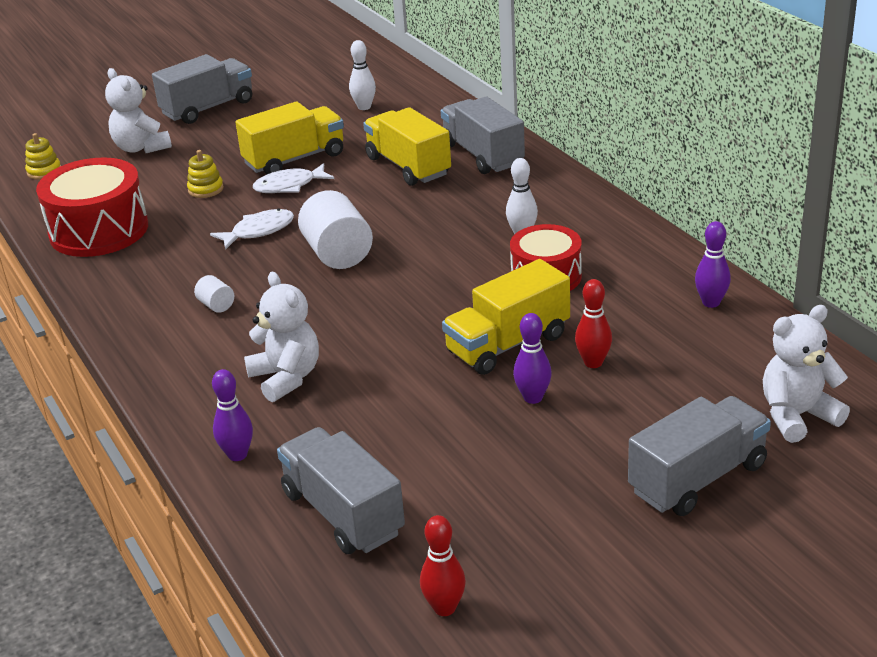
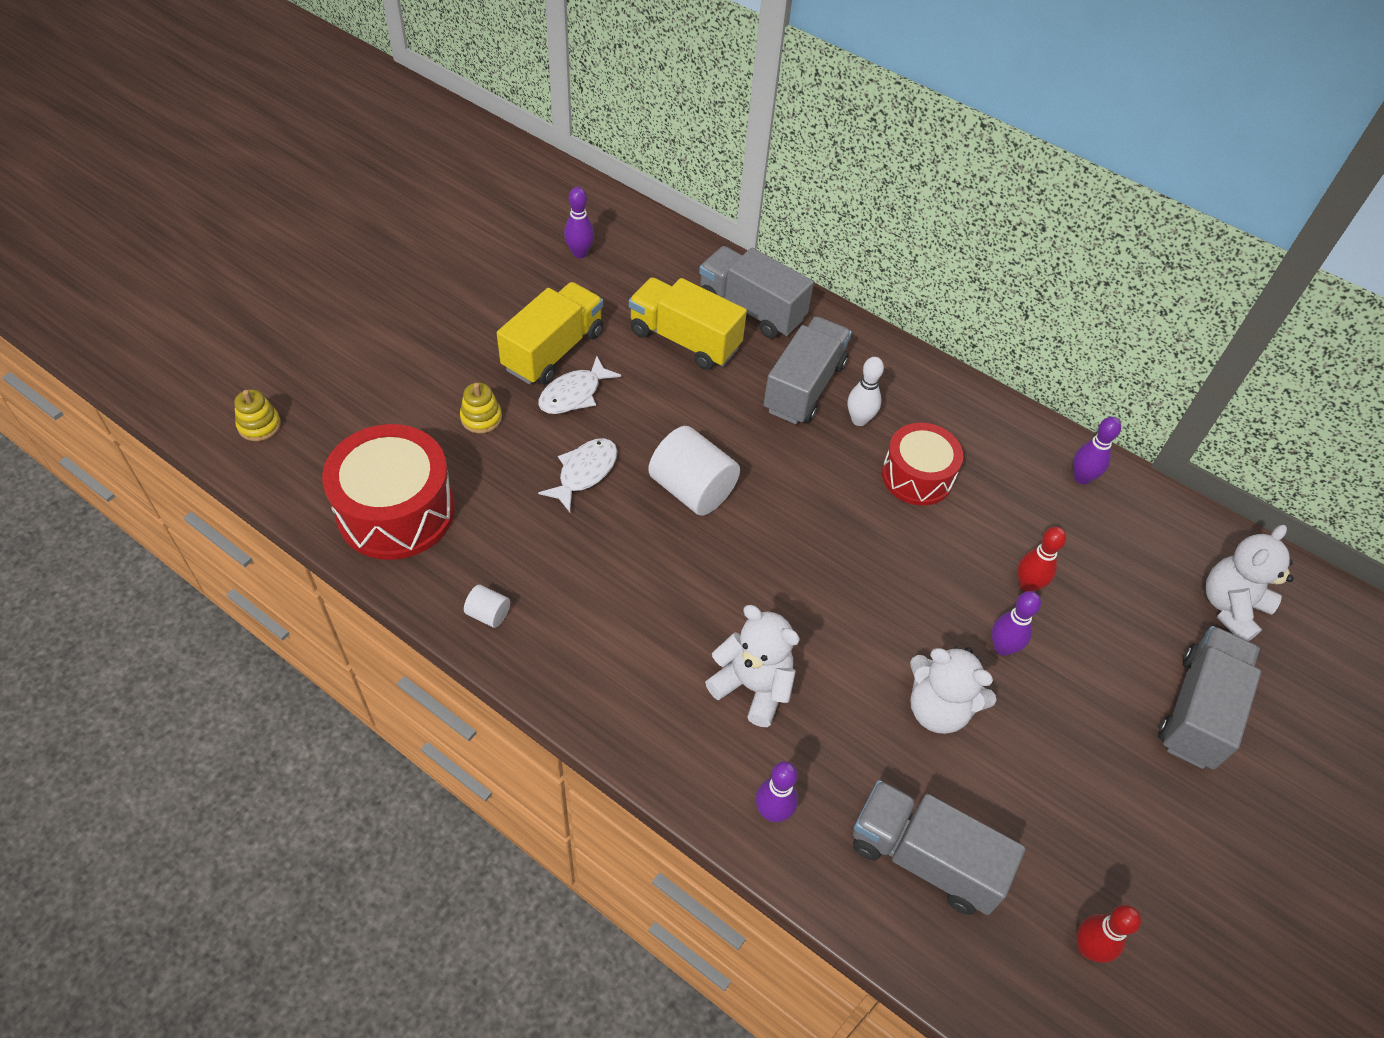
camera: 30 degrees left, 20 degrees up
(141, 148) = (358, 363): white teddy bear -> white teddy bear (938, 709)
(208, 108) = (397, 282): grey truck -> grey truck (804, 387)
(216, 305) = (610, 598): white cylinder -> white cylinder (488, 614)
(364, 107) = (579, 253): white bowling pin -> purple bowling pin
(508, 344) = (937, 580): yellow truck -> none

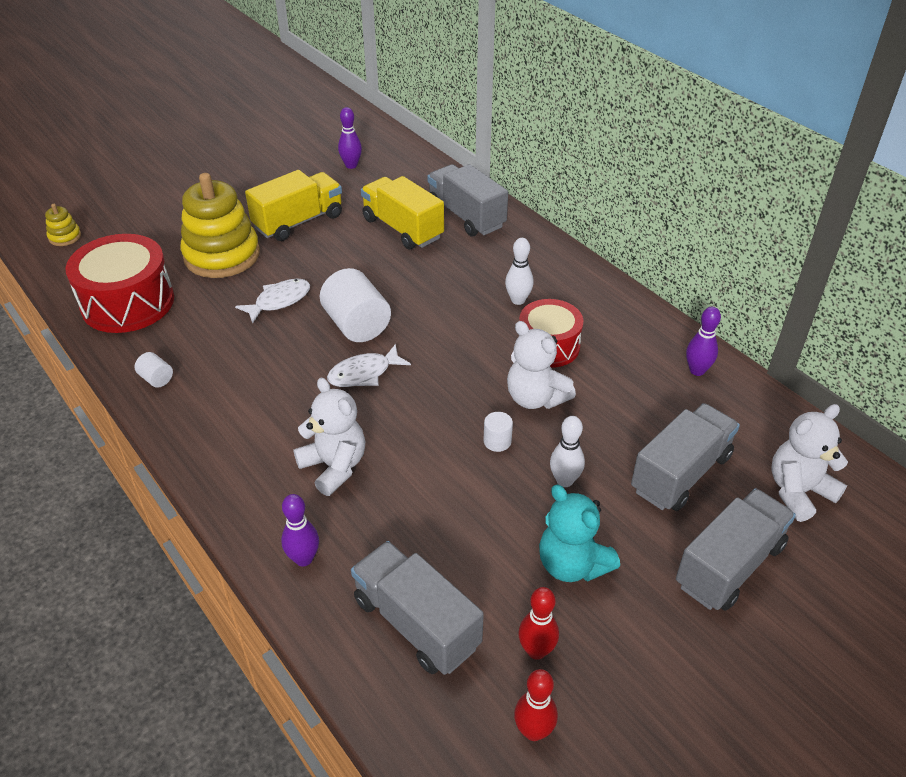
camera: 20 degrees right, 10 degrees down
(481, 418) = (222, 255): yellow stacking toy -> yellow stacking toy, size x2.34
(574, 394) = (298, 251): white fish -> white fish (364, 373)
(804, 387) = (483, 272): grey truck -> grey truck (680, 473)
(914, 614) = (497, 441): none -> white cylinder
(938, 709) = (484, 514): white teddy bear -> white teddy bear (535, 398)
(1002, 647) = (564, 481): purple bowling pin -> white bowling pin
(1027, 585) = (609, 439): red bowling pin -> red bowling pin (536, 650)
(1049, 748) = (572, 564): none -> turquoise teddy bear

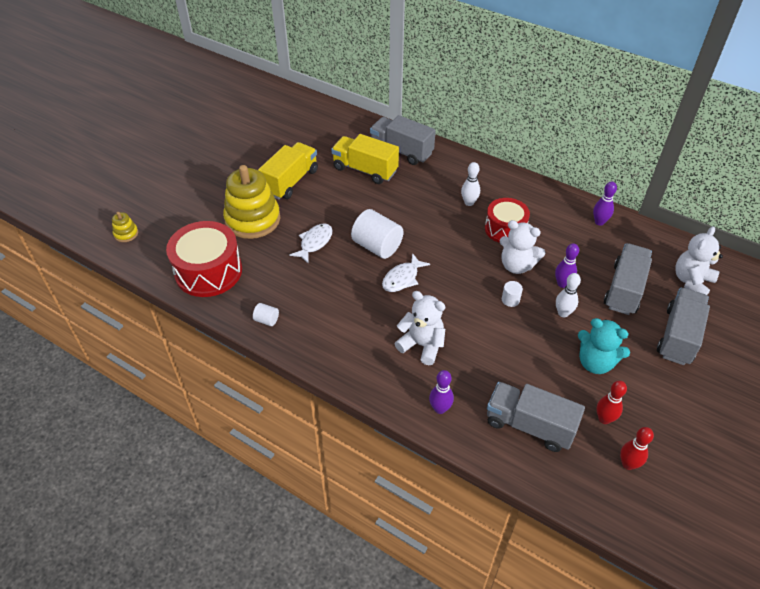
camera: 20 degrees left, 5 degrees up
(351, 165) = (300, 130): purple bowling pin -> purple bowling pin (562, 284)

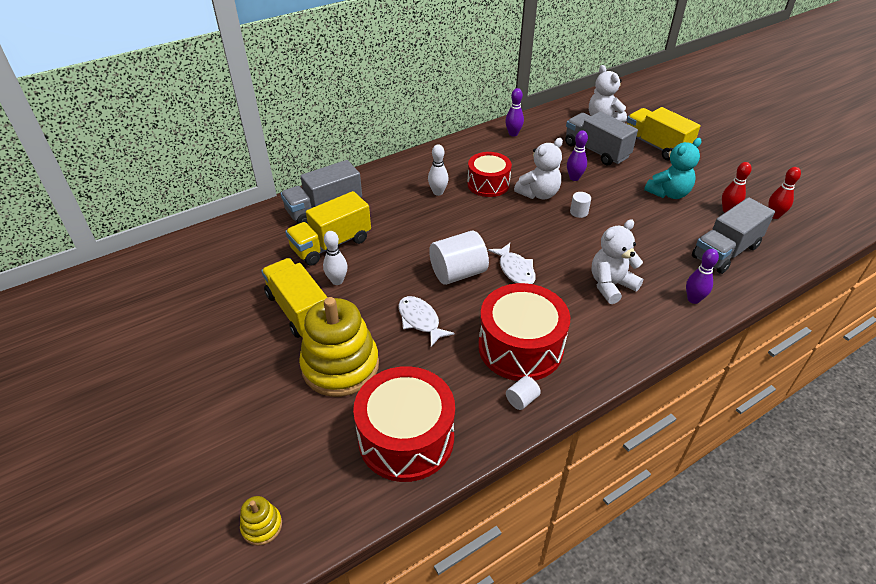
camera: 65 degrees left, 5 degrees down
(317, 305) = (520, 347): none -> red drum
(563, 313) = (608, 190): white bowling pin -> white bowling pin (337, 281)
(678, 336) = (656, 146): grey truck -> yellow truck

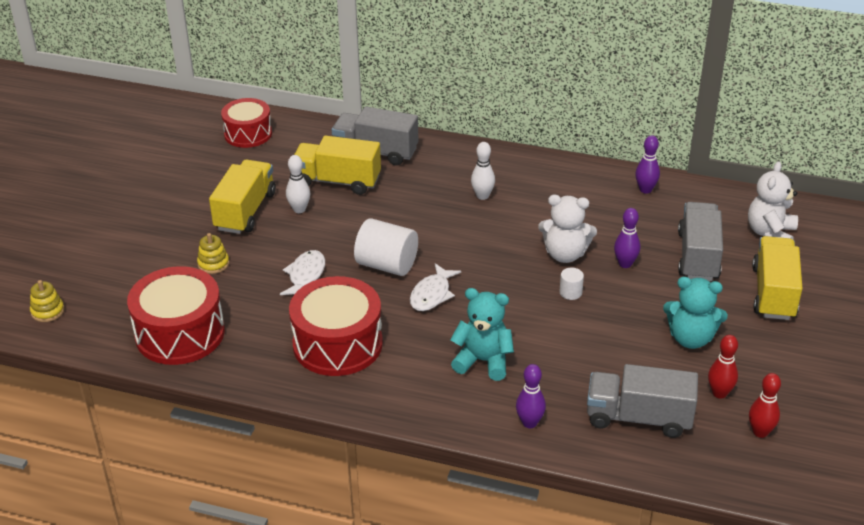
camera: 50 degrees right, 5 degrees down
(340, 366) = (213, 264): yellow stacking toy -> yellow stacking toy, size x0.43
(488, 184) = (537, 217): red drum -> red drum (248, 134)
(522, 400) = (279, 373): white cylinder -> none
(611, 285) = (483, 361): white teddy bear -> turquoise teddy bear

